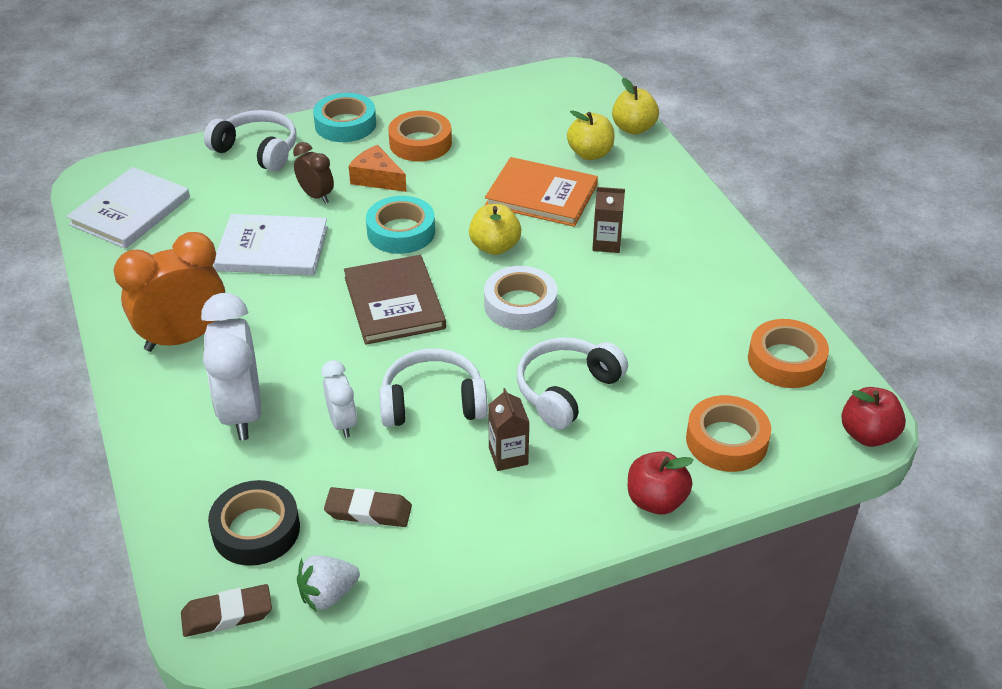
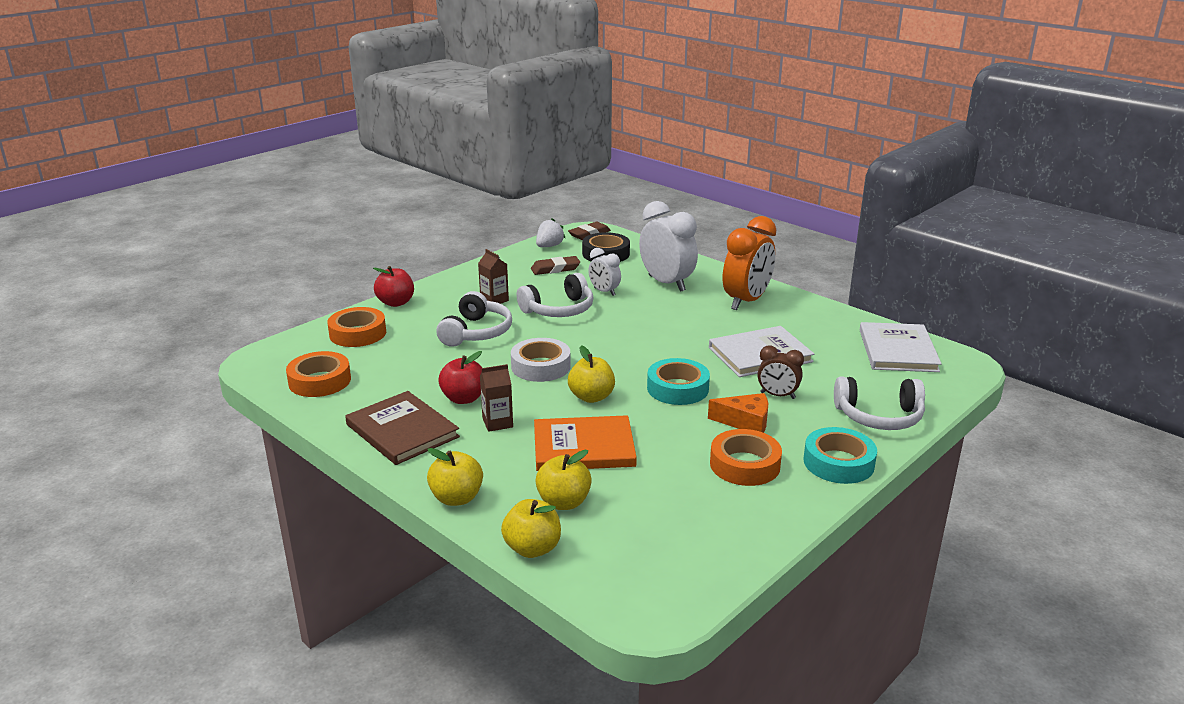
camera: 155 degrees right, 15 degrees down
(394, 303) = (634, 347): brown book -> brown book (402, 431)
(675, 180) = (456, 498): none -> yellow apple
(867, 435) = (257, 356): red apple -> red apple (463, 398)

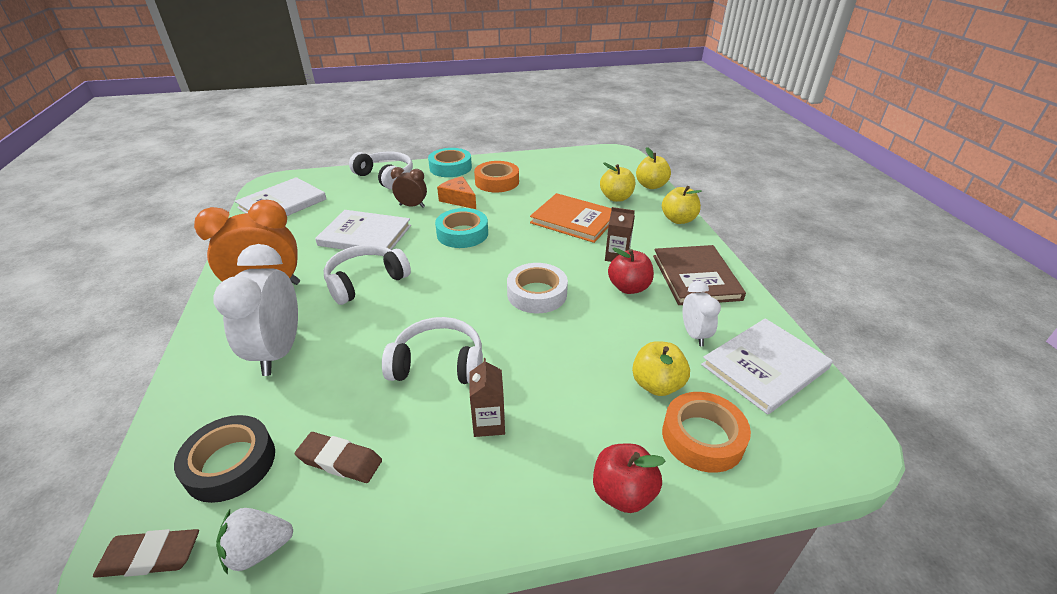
camera: 145 degrees left, 10 degrees up
(320, 381) = (764, 366): orange tape -> white book
(476, 332) = (558, 368): white headphones -> white headphones (365, 281)
(591, 397) = (529, 250): yellow apple -> yellow apple (657, 384)
(604, 292) = (355, 372): white clock -> white clock (694, 335)
(777, 395) = (412, 206): brown clock -> brown clock turned 45 degrees counterclockwise

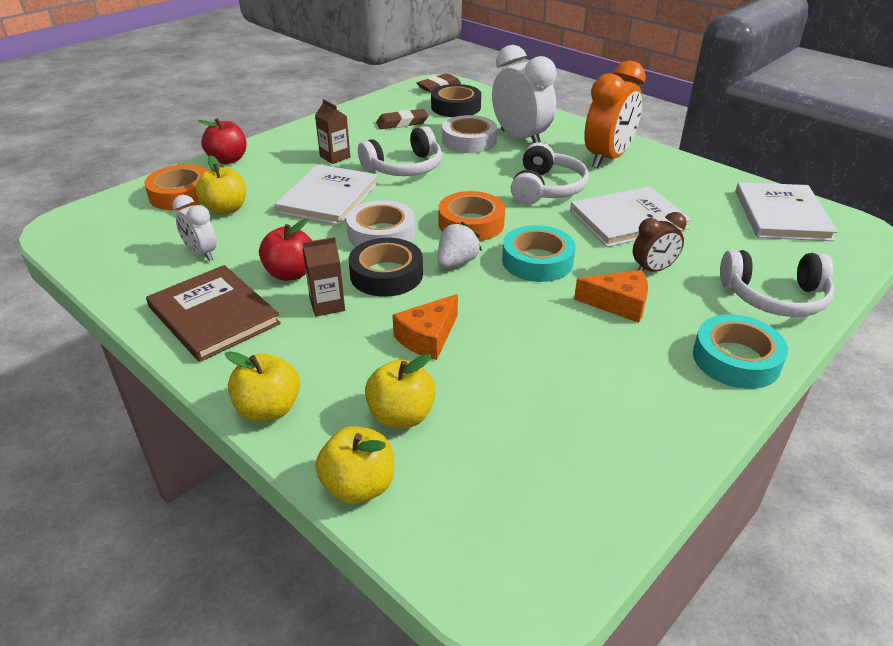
camera: 145 degrees right, 0 degrees up
(259, 550) = (397, 99): white strawberry -> white strawberry (456, 262)
(326, 375) = (469, 141): none -> white tape
(497, 182) = (622, 362): orange tape -> orange tape (471, 223)
(563, 261) = (386, 274): none -> black tape
(574, 220) = (428, 337): orange book -> orange cheese
(764, 366) = (128, 251): white book -> white book (328, 198)

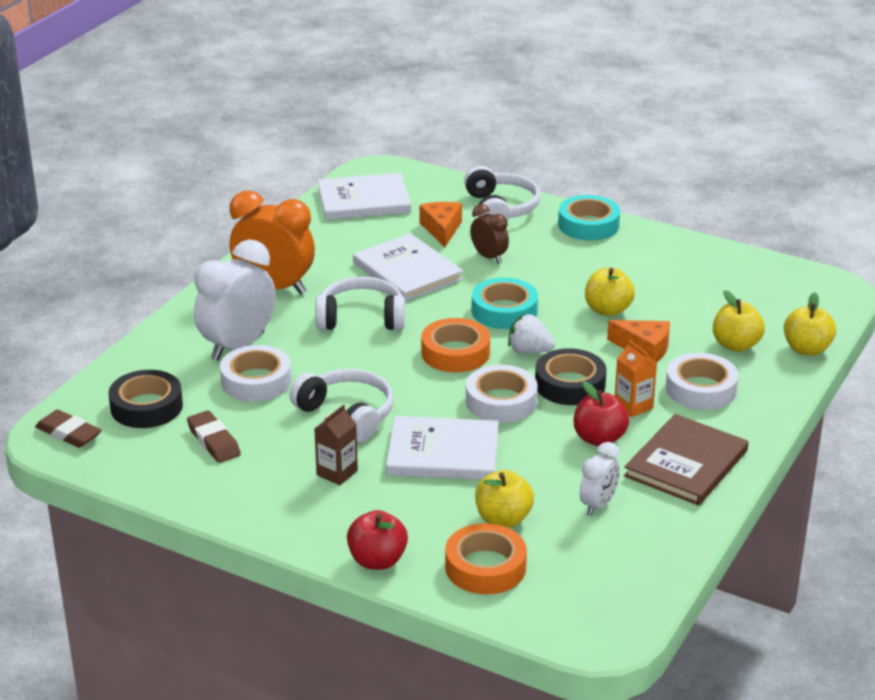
camera: 105 degrees left, 5 degrees down
(268, 409) = (770, 402): yellow apple -> yellow apple (608, 310)
(327, 305) = (633, 406): brown carton -> orange carton
(328, 359) = (701, 389): none -> white tape
(619, 304) = (548, 270): orange cheese -> orange cheese (441, 229)

